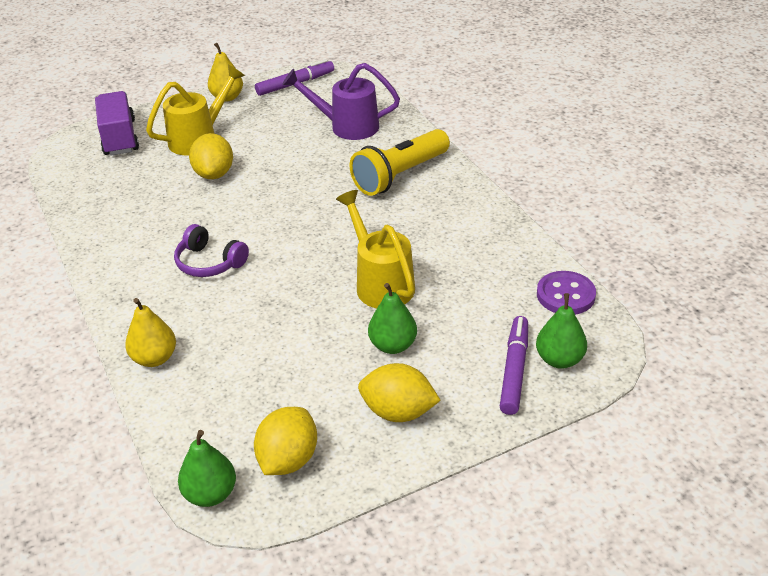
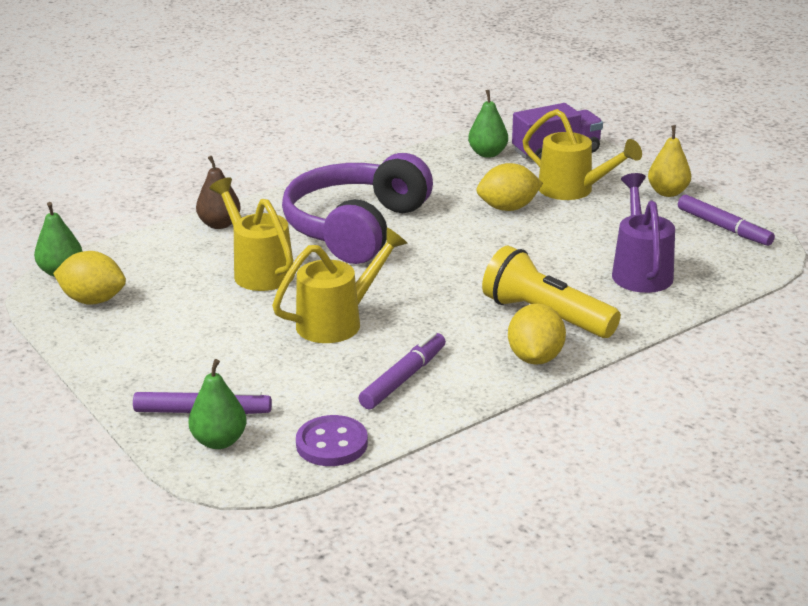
camera: 80 degrees right, 10 degrees down
(154, 358) = (219, 224): yellow pear -> brown pear
(209, 262) = (356, 228): purple headphones -> purple headphones, size x2.16
(269, 330) = (259, 271): none -> yellow watering can
(393, 345) = (239, 337): green pear -> green pear (488, 154)
(398, 412) = (146, 348): yellow lemon -> yellow lemon (535, 358)
(477, 252) = (403, 378): none -> purple marker

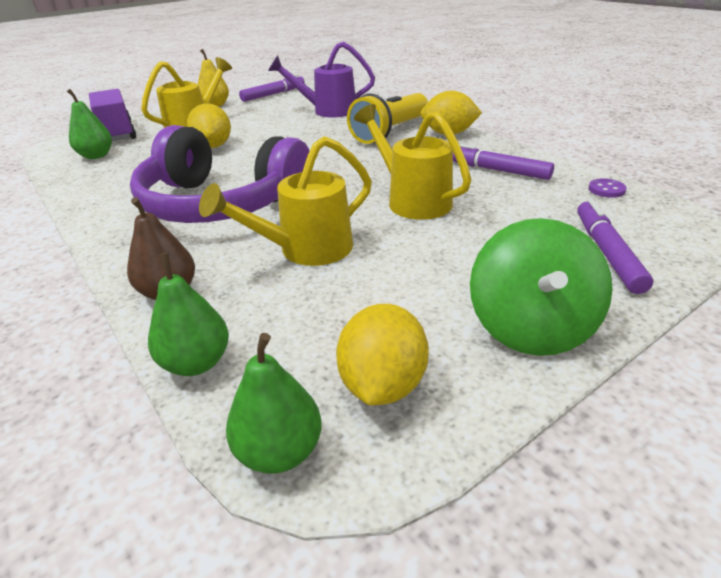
camera: 90 degrees left, 5 degrees up
(120, 357) = (531, 327): none -> green spinning top
(219, 441) = (647, 238): green pear -> green pear (196, 363)
(332, 444) = (606, 189): purple button -> purple button, size x0.57

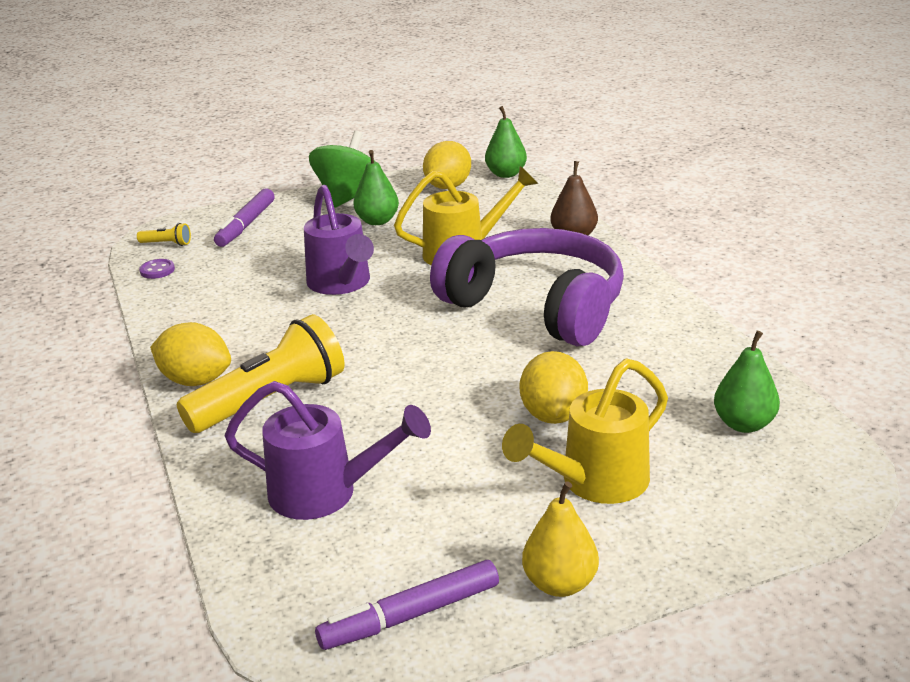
camera: 165 degrees left, 5 degrees down
(117, 133) = (746, 492): purple truck -> none
(196, 363) = (548, 202): green pear -> green pear (377, 221)
(412, 200) = (341, 284): yellow watering can -> purple watering can
(495, 170) = (221, 307): purple marker -> none
(653, 216) = (167, 244): none -> yellow flashlight

